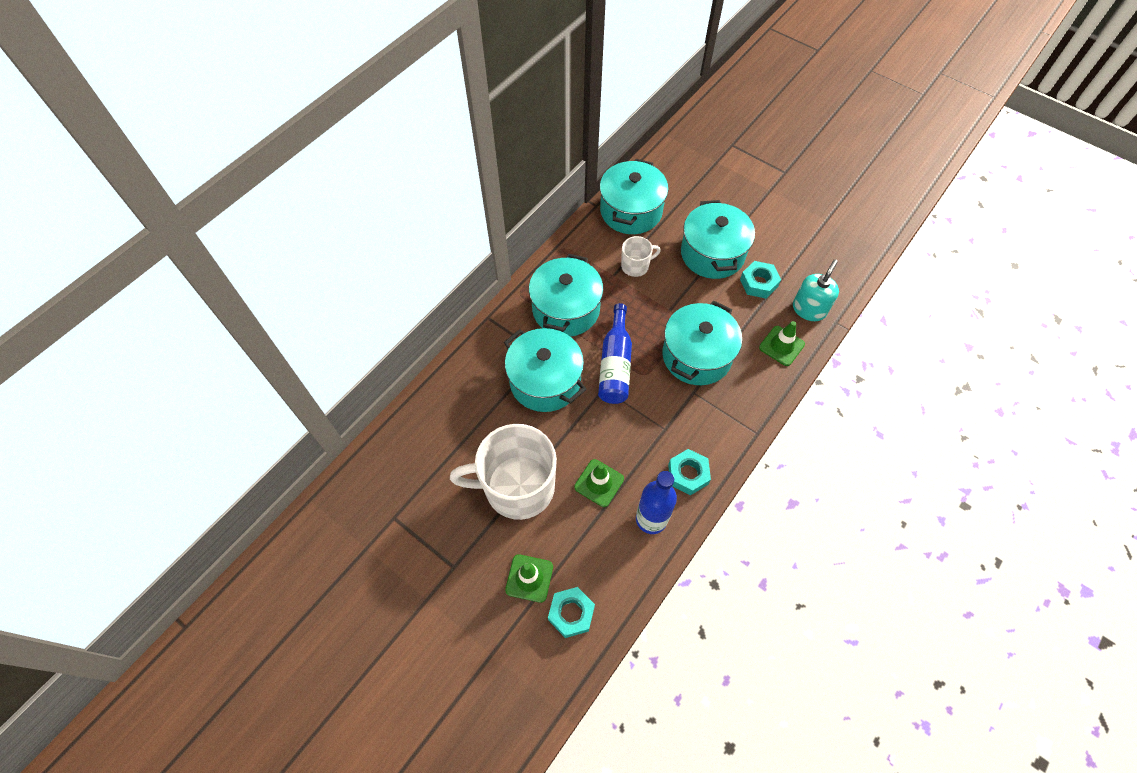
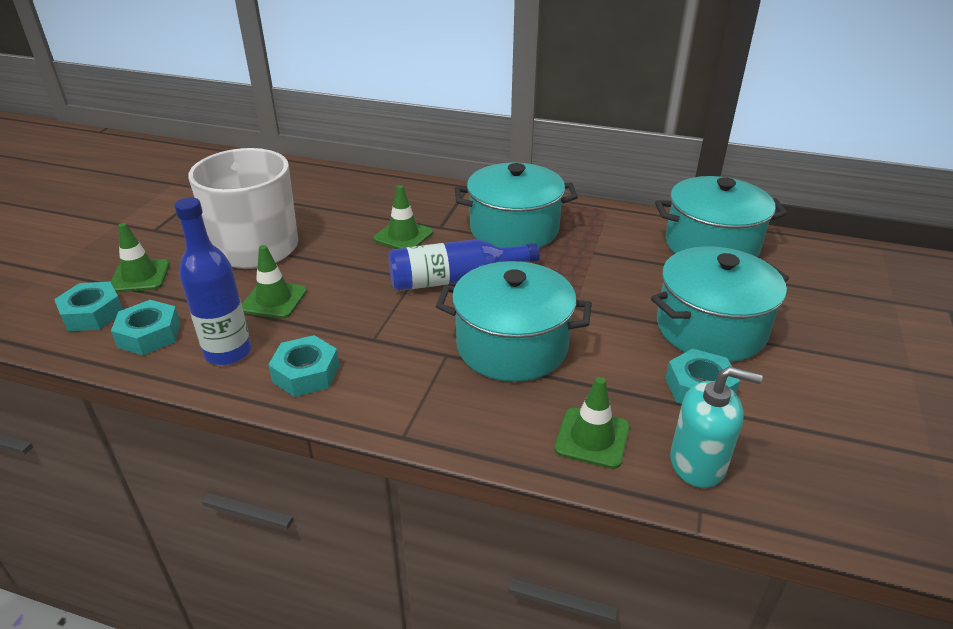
camera: 70 degrees right, 25 degrees down
(545, 381) = (403, 236): turquoise pot -> green traffic cone
(613, 571) = (149, 335): none -> turquoise nut
(636, 266) = (624, 266): white mug -> none

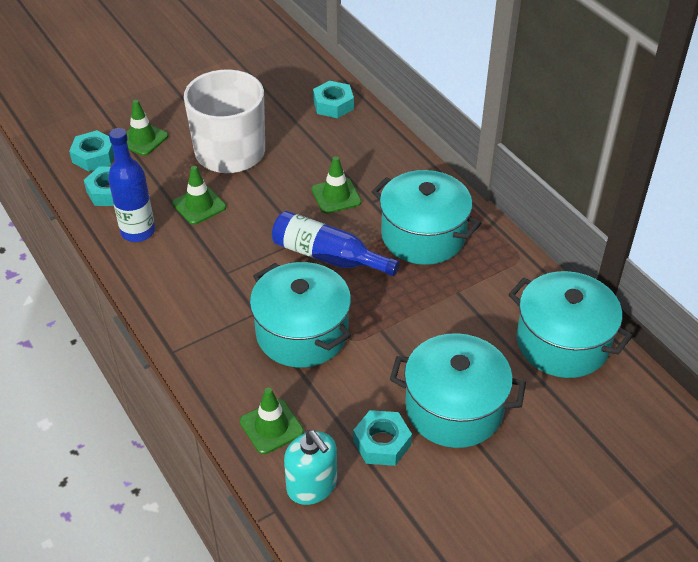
camera: 40 degrees right, 10 degrees up
(306, 373) = (164, 274): turquoise nut -> turquoise nut (333, 105)

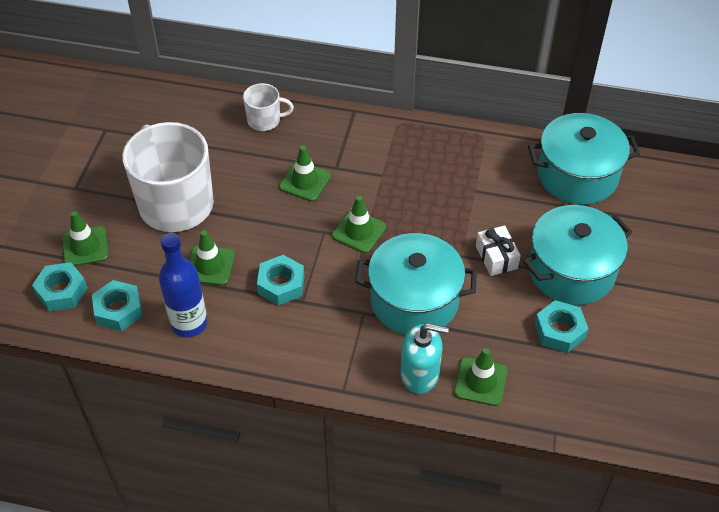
camera: 45 degrees left, 5 degrees up
(312, 485) = (555, 396): turquoise soap dispenser -> turquoise soap dispenser (420, 374)
(328, 256) = (359, 231): blue bottle -> green traffic cone
(333, 105) = (207, 111): turquoise nut -> turquoise nut (281, 284)
(364, 136) = (265, 120): none -> white mug
(406, 351) = (496, 257): none -> white gift
(423, 235) = (403, 166): turquoise pot -> none

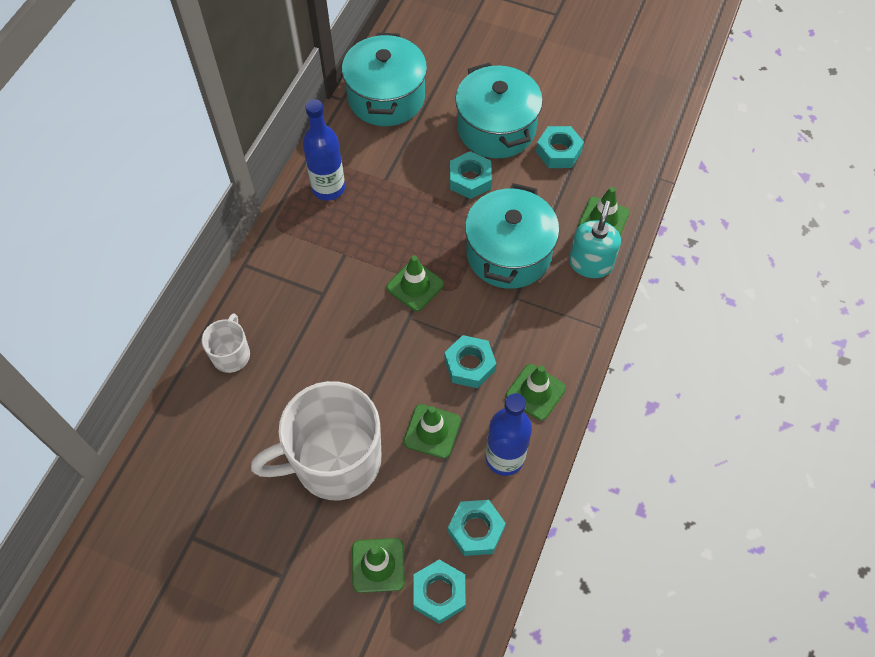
camera: 80 degrees left, 10 degrees up
(305, 181) = (335, 326): green traffic cone -> green traffic cone (535, 392)
(451, 151) = (328, 188): none -> blue bottle
(496, 257) = (470, 179): white gift -> turquoise nut

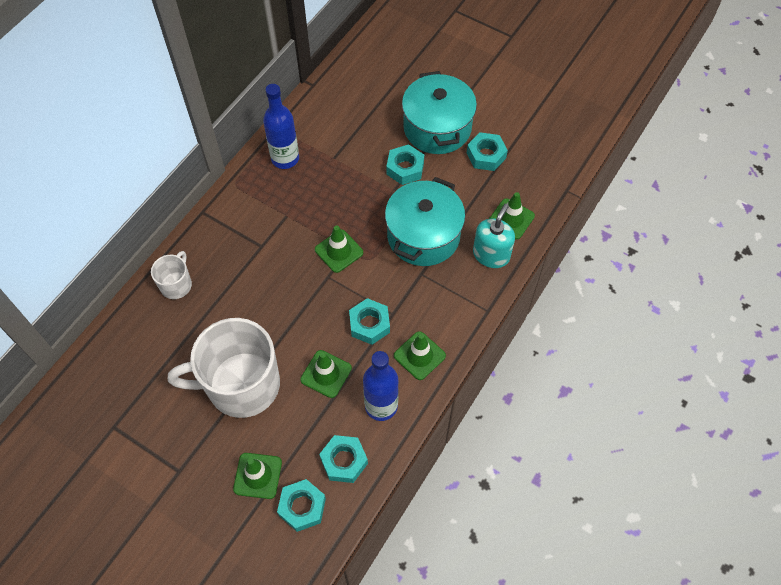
camera: 10 degrees right, 0 degrees up
(386, 97) = (350, 88): turquoise pot -> none

